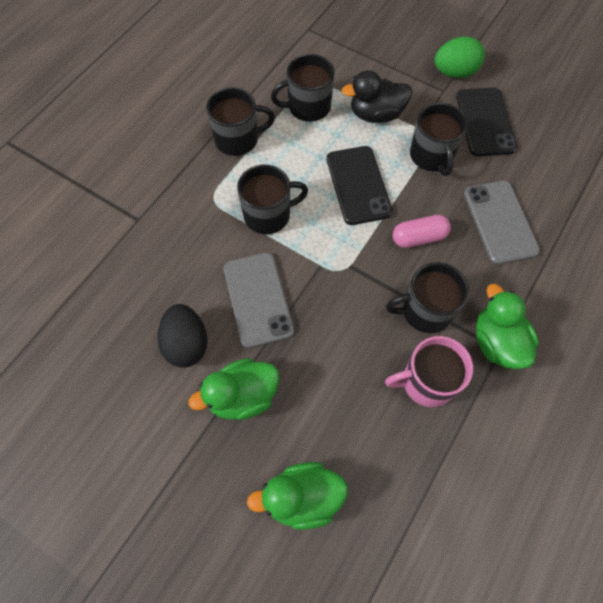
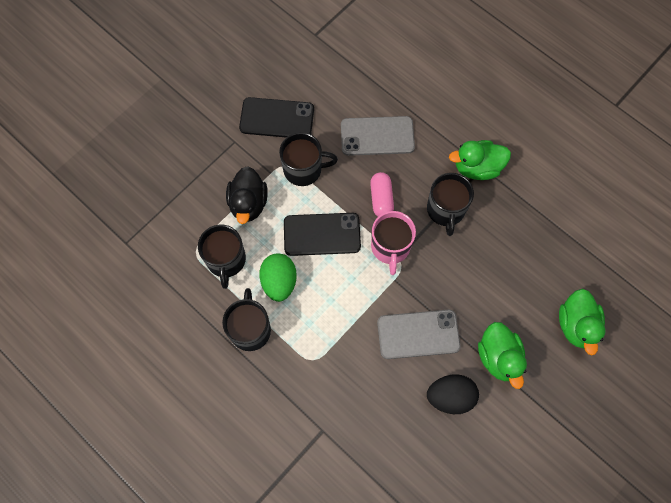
camera: 80 degrees left, 5 degrees up
(268, 215) = (338, 314): black mug -> none
(426, 382) = (501, 223): pink mug -> pink mug (390, 247)
(454, 72) = (216, 127): green egg -> green egg (279, 282)

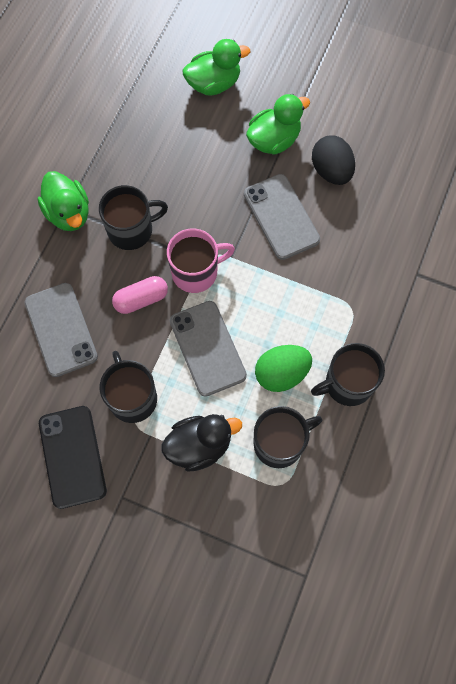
camera: 110 degrees left, 0 degrees up
(322, 234) = (207, 348): black phone -> grey phone

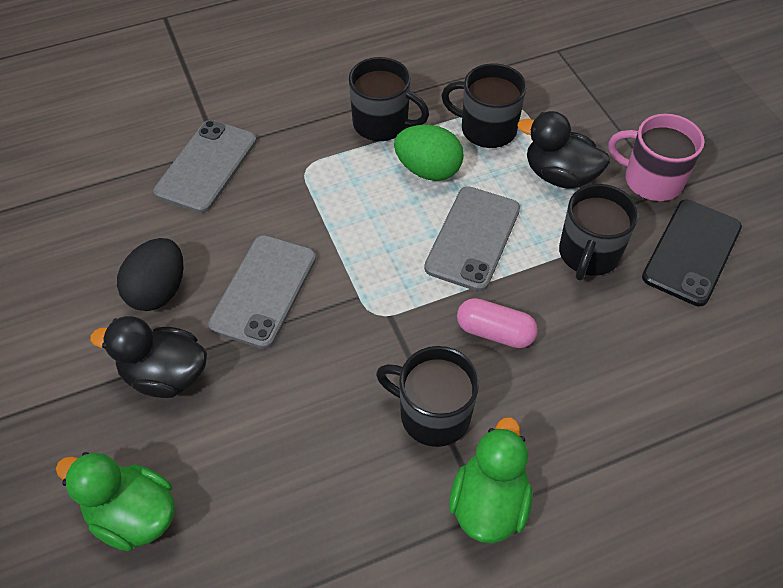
camera: 135 degrees left, 15 degrees down
(61, 329) = (612, 373): grey phone -> grey phone (207, 166)
(196, 272) = (409, 311): pink mug -> pink mug (651, 180)
(274, 140) = (165, 375): green duck -> black duck

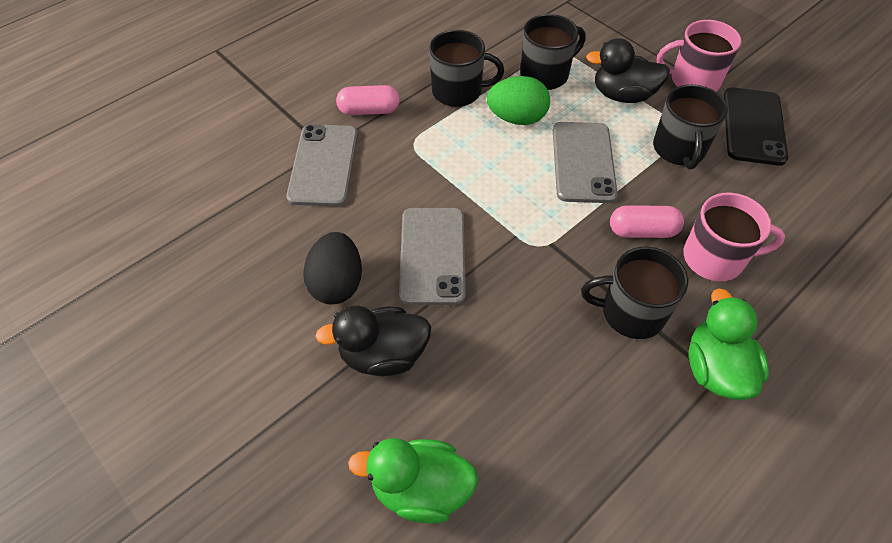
camera: 20 degrees left, 0 degrees up
(280, 120) = (369, 110): none -> pink capsule
(486, 129) = (545, 74): black mug -> black mug turned 150 degrees clockwise
(558, 386) = (715, 258): none -> pink mug

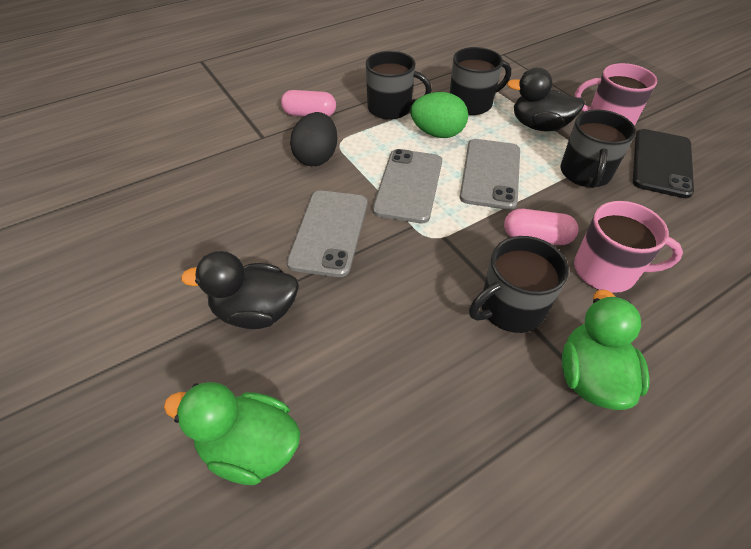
camera: 10 degrees right, 5 degrees down
(324, 165) = (257, 150): grey phone -> grey phone (409, 185)
(337, 283) = (234, 244): black egg -> black egg (316, 157)
(630, 312) = (510, 308): black mug -> black mug turned 45 degrees counterclockwise

